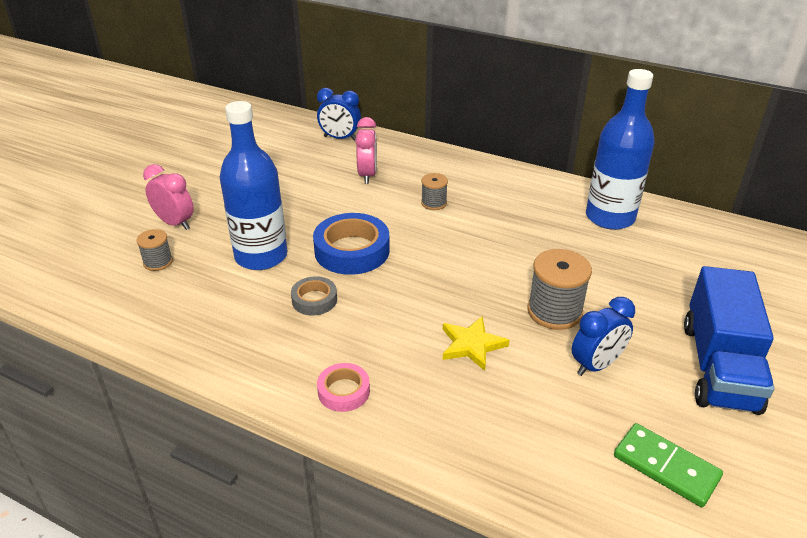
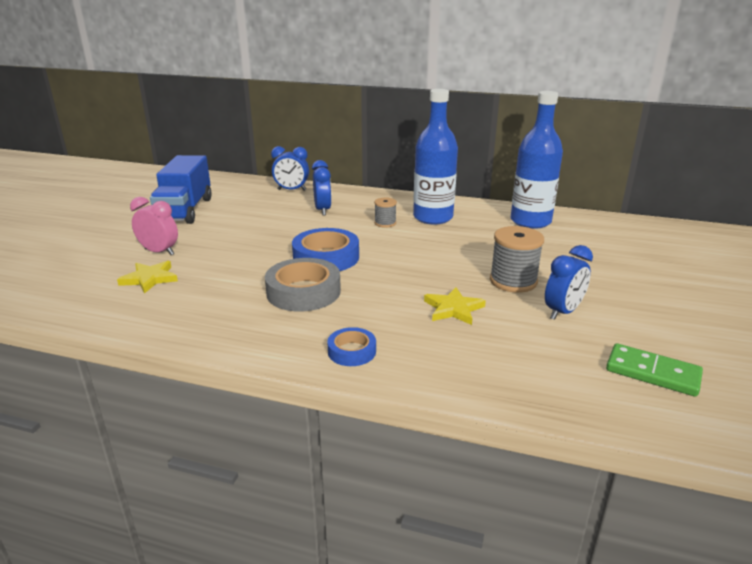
camera: 10 degrees left, 10 degrees down
(158, 262) = (149, 279): grey spool -> yellow star
(261, 256) = (245, 267): blue bottle -> blue bottle (433, 217)
(314, 300) = (303, 292): grey tape -> grey tape, size x1.80
(343, 391) = (352, 351): pink tape -> blue tape
(367, 175) = (322, 210): pink clock -> blue clock
(719, 366) = (660, 303): blue truck -> blue truck (185, 210)

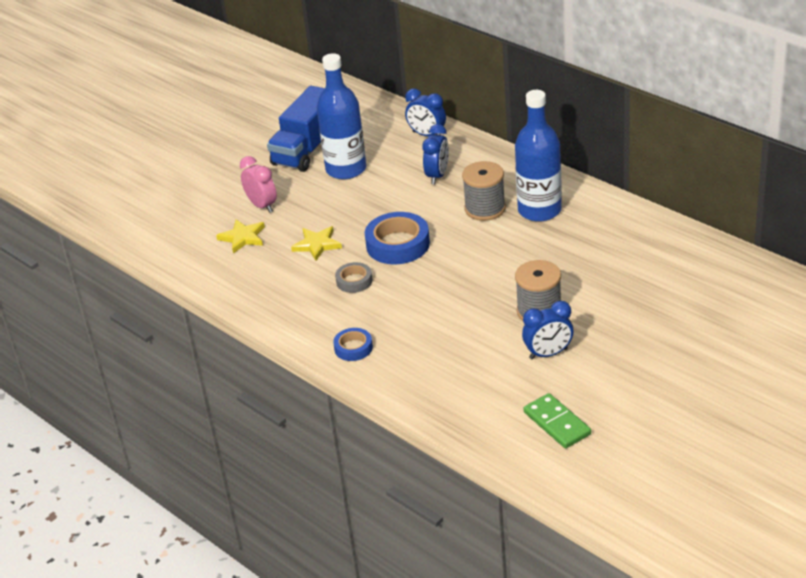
camera: 30 degrees right, 10 degrees up
(303, 292) = (354, 281): grey tape -> grey tape, size x0.55
(385, 223) = (485, 209): grey spool -> grey spool, size x1.76
(453, 309) = (460, 328): yellow star -> yellow star (317, 245)
(530, 221) = (636, 238): blue bottle -> blue bottle (346, 169)

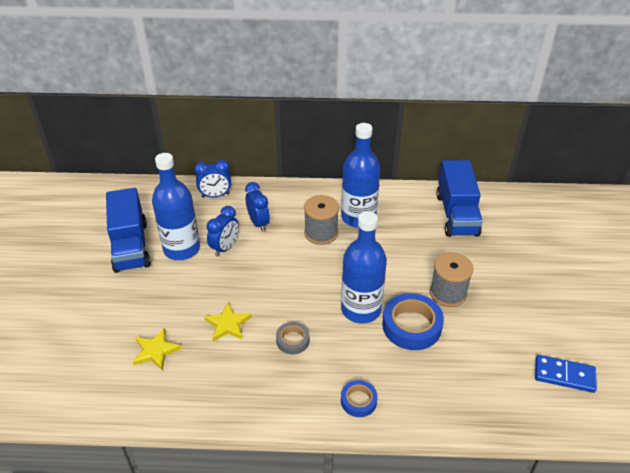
camera: 45 degrees left, 5 degrees up
(262, 206) = (142, 313): pink clock -> none
(398, 244) = (291, 291): blue tape -> blue tape (411, 326)
(440, 286) = (361, 309): none -> blue bottle
(548, 354) = (492, 323): blue clock -> blue clock (225, 247)
(557, 423) = (564, 375): green domino -> blue domino
(647, 251) = (456, 214): none -> blue truck

